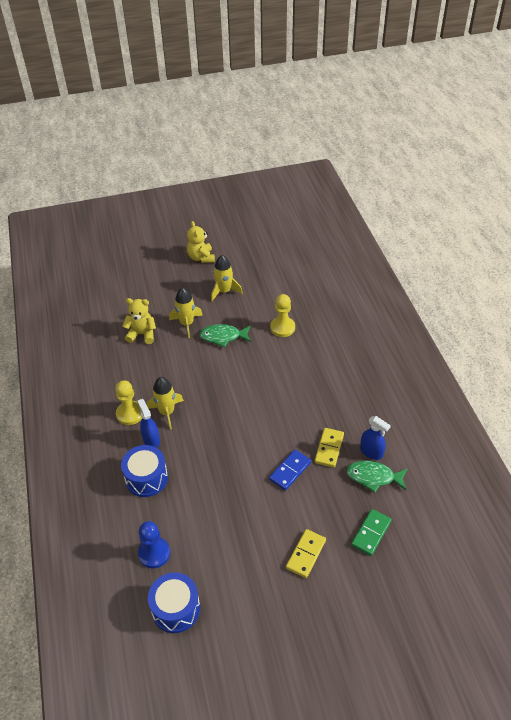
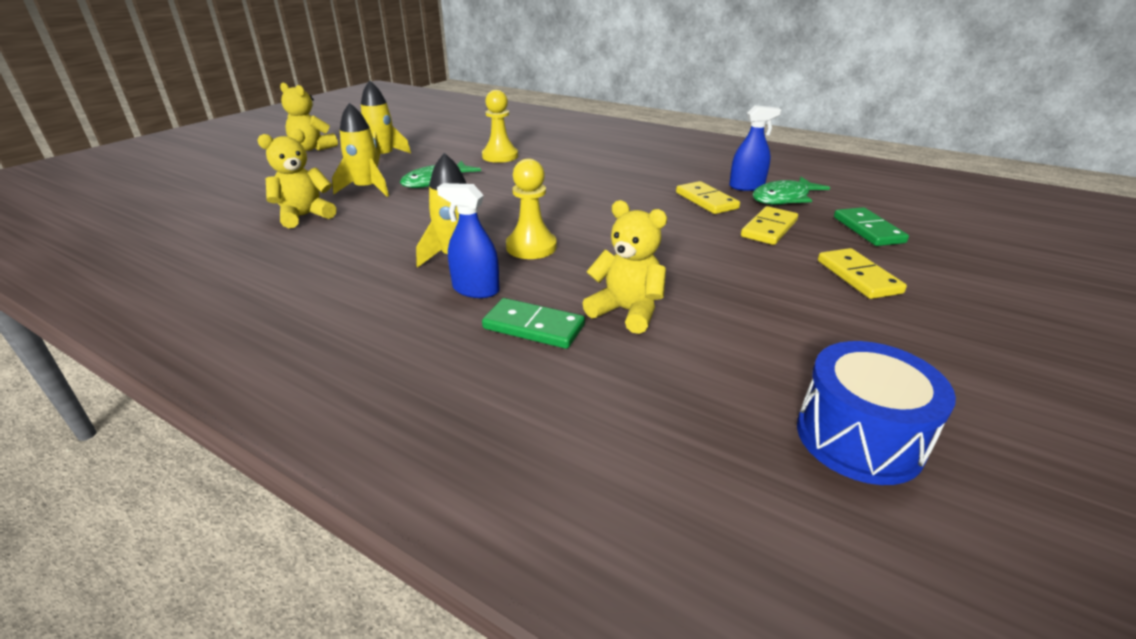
camera: 45 degrees left, 15 degrees down
(130, 414) = (395, 283): yellow pawn -> yellow pawn (531, 247)
(146, 478) = (533, 327): blue drum -> green domino
(154, 553) = (698, 397): blue pawn -> none
(186, 496) = (627, 311): none -> yellow teddy bear
(290, 471) = (703, 230): blue domino -> none
(323, 493) = (769, 228): none -> yellow domino

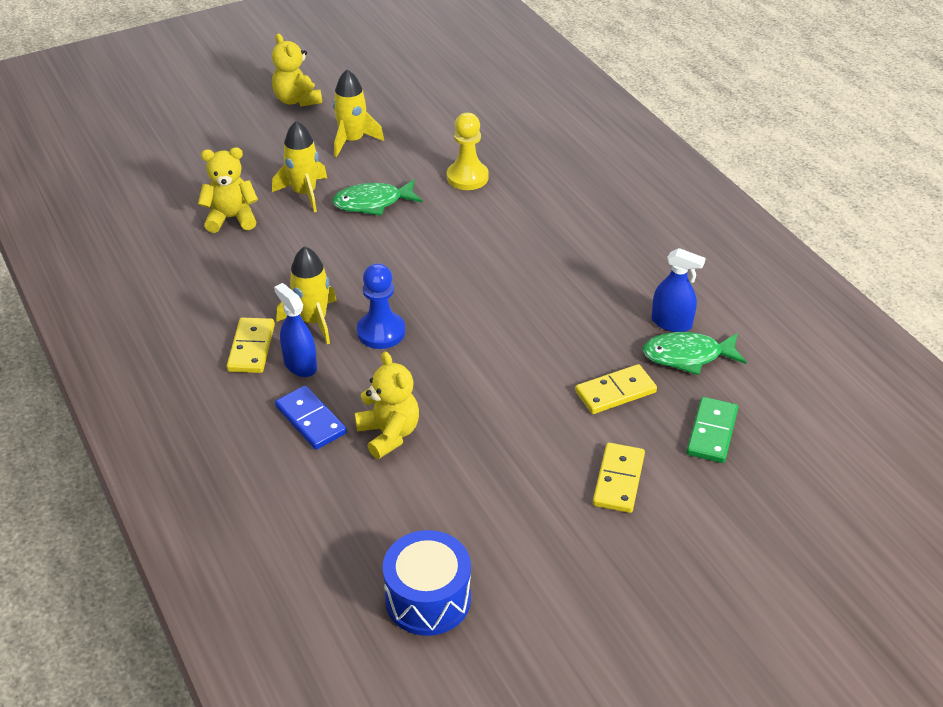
camera: 30 degrees right, 10 degrees up
(531, 247) = (381, 332): yellow pawn -> blue pawn
(533, 327) = (310, 420): green domino -> blue domino
(706, 201) = (602, 329): yellow domino -> yellow domino (251, 348)

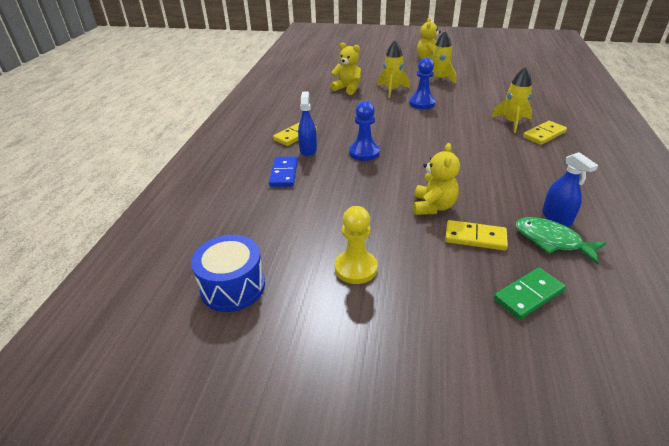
camera: 40 degrees right, 5 degrees down
(313, 321) = (336, 136): yellow rocket -> yellow rocket (512, 122)
(373, 203) = (422, 103): green fish -> blue pawn
(389, 434) = (313, 196): yellow teddy bear -> yellow teddy bear (433, 206)
(467, 177) = (486, 108): yellow pawn -> yellow pawn (355, 268)
(618, 480) = (425, 288): yellow domino -> yellow domino (544, 134)

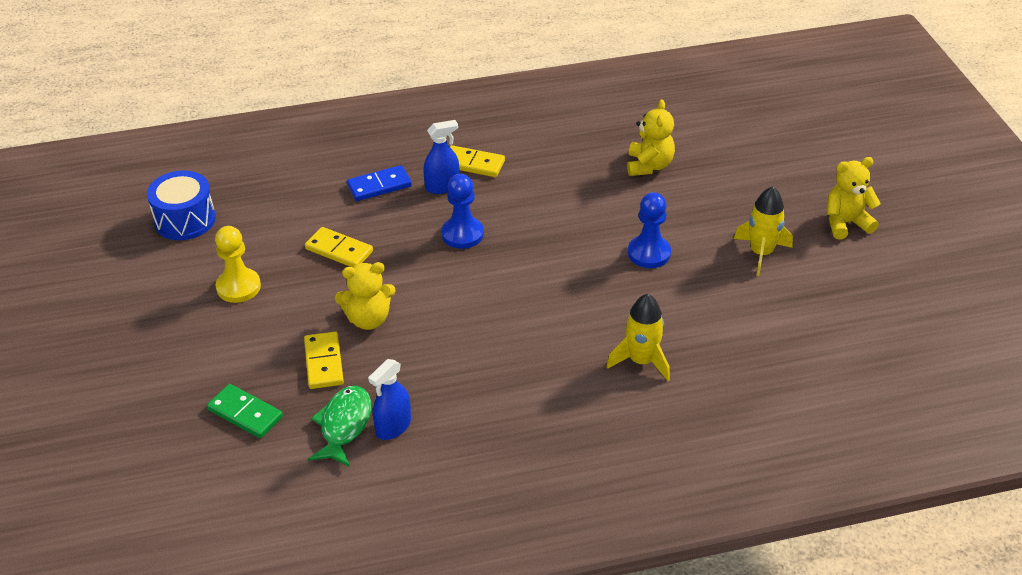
camera: 65 degrees right, 5 degrees up
(392, 90) = (676, 211): yellow rocket -> none
(544, 134) = (620, 400): yellow domino -> yellow domino (339, 250)

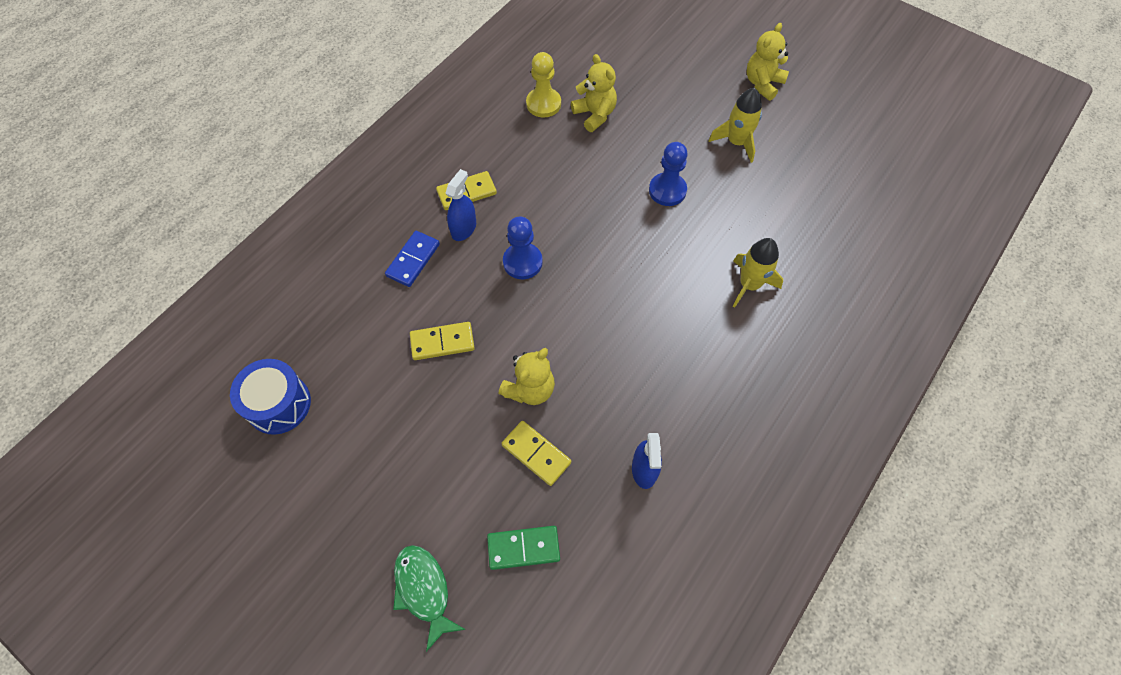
camera: 40 degrees left, 20 degrees up
(238, 287) = (395, 435): yellow pawn -> yellow pawn (543, 104)
(344, 425) = (608, 497): green fish -> green fish (424, 590)

